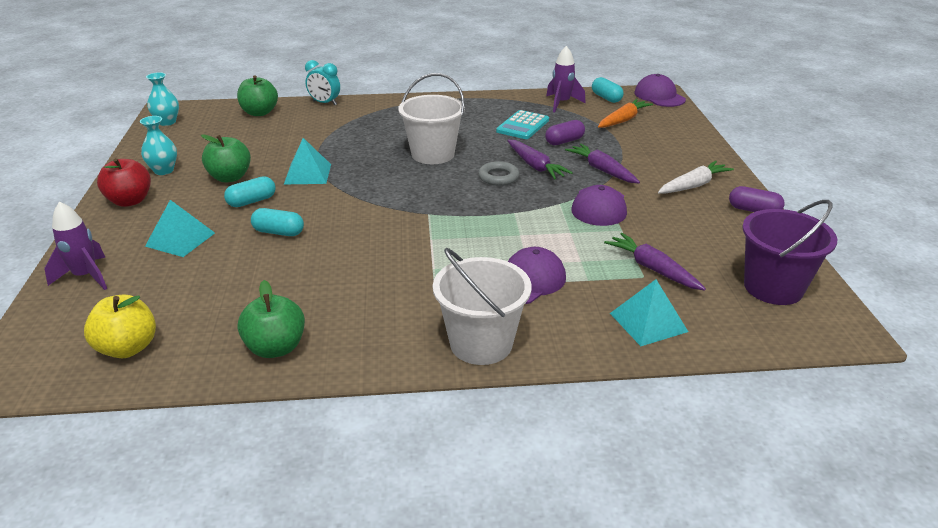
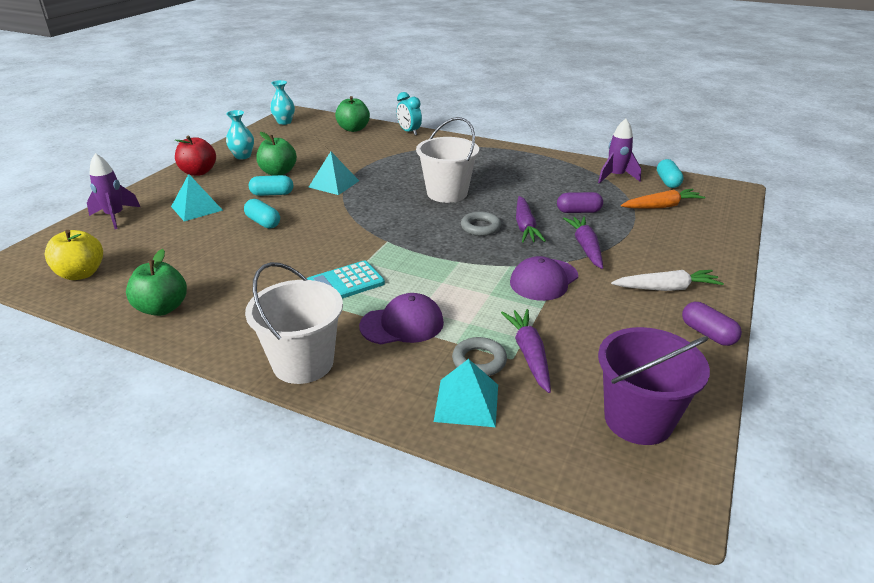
camera: 30 degrees right, 0 degrees up
(523, 126) = (554, 188): turquoise calculator -> turquoise calculator (345, 283)
(622, 287) = (479, 361): none -> grey ring
(659, 96) = (729, 192): purple cap -> none

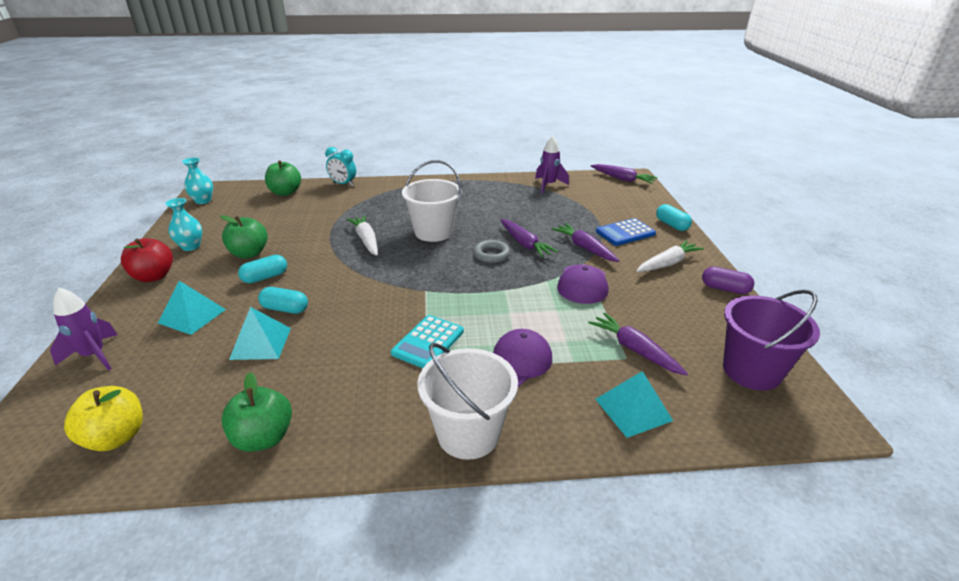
camera: 30 degrees left, 0 degrees up
(333, 184) = (319, 250): turquoise pyramid -> turquoise pyramid (260, 343)
(380, 185) = (366, 240): none -> white carrot
(479, 361) = (606, 370): grey ring -> none
(578, 211) = (550, 220): purple capsule -> none
(651, 245) = (625, 233): none -> blue calculator
(661, 206) = (602, 201): orange carrot -> none
(668, 182) = (587, 180): turquoise capsule -> turquoise capsule (671, 225)
(715, 189) = (622, 179): none -> purple carrot

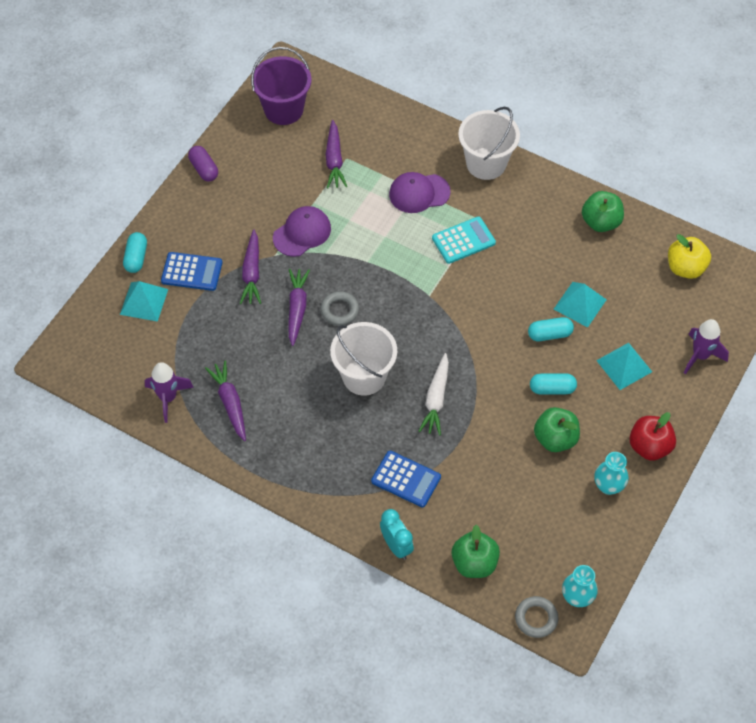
camera: 145 degrees left, 25 degrees up
(231, 188) = (536, 618): none -> grey ring
(285, 309) = (549, 334): turquoise capsule -> turquoise capsule turned 60 degrees counterclockwise
(358, 205) = (406, 479): none -> blue calculator
(622, 179) = (73, 362): purple carrot -> purple carrot (230, 403)
(633, 409) = (382, 127): turquoise pyramid -> turquoise pyramid (144, 301)
(667, 263) = (208, 216): white carrot -> none

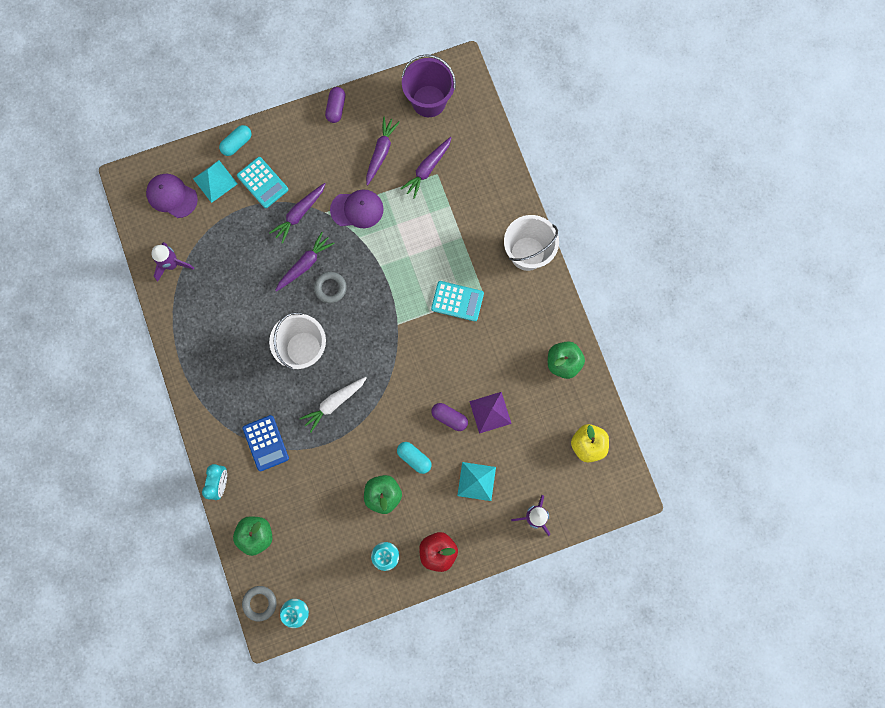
camera: 40 degrees right, 20 degrees up
(192, 272) = (262, 182): blue calculator -> turquoise calculator
(230, 403) = (206, 299): purple carrot -> purple carrot (381, 152)
(419, 193) = (461, 240): purple cap -> purple cap (172, 196)
(549, 334) = (449, 418): turquoise capsule -> purple capsule
(580, 304) = (490, 412): turquoise pyramid -> purple pyramid

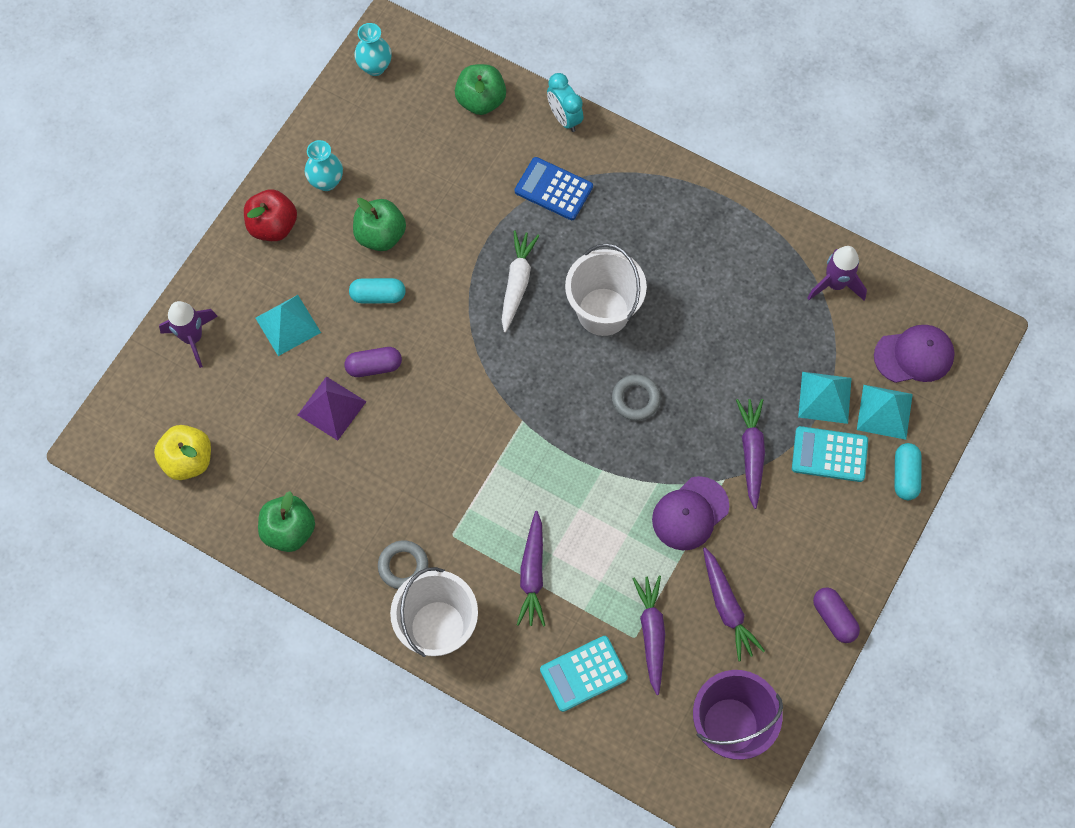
camera: 140 degrees right, 10 degrees down
(236, 212) = (824, 397): none -> turquoise pyramid
(260, 603) = (420, 47): grey ring -> grey ring (403, 566)
(305, 264) = (689, 401): purple carrot -> purple carrot (532, 573)
(457, 301) = (475, 502): turquoise calculator -> turquoise calculator (583, 674)

